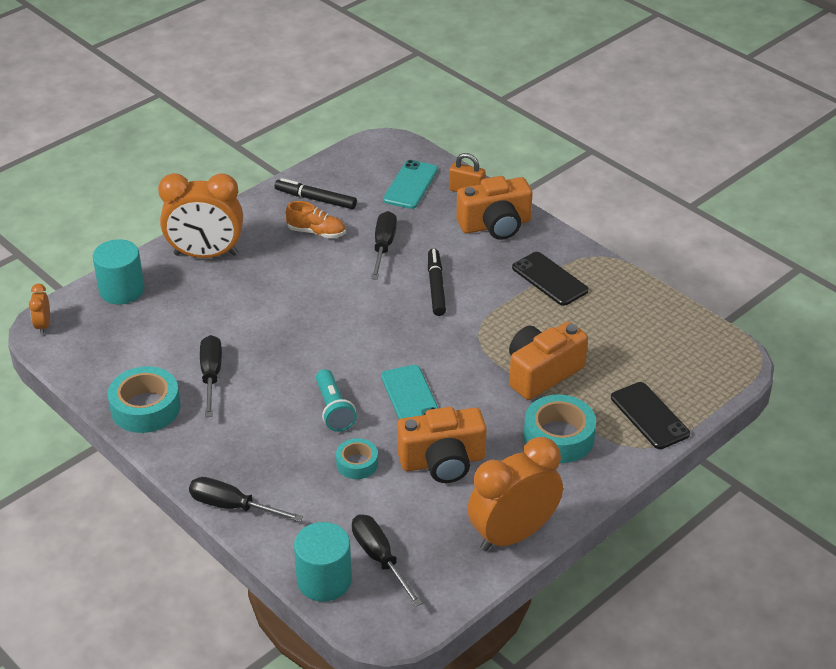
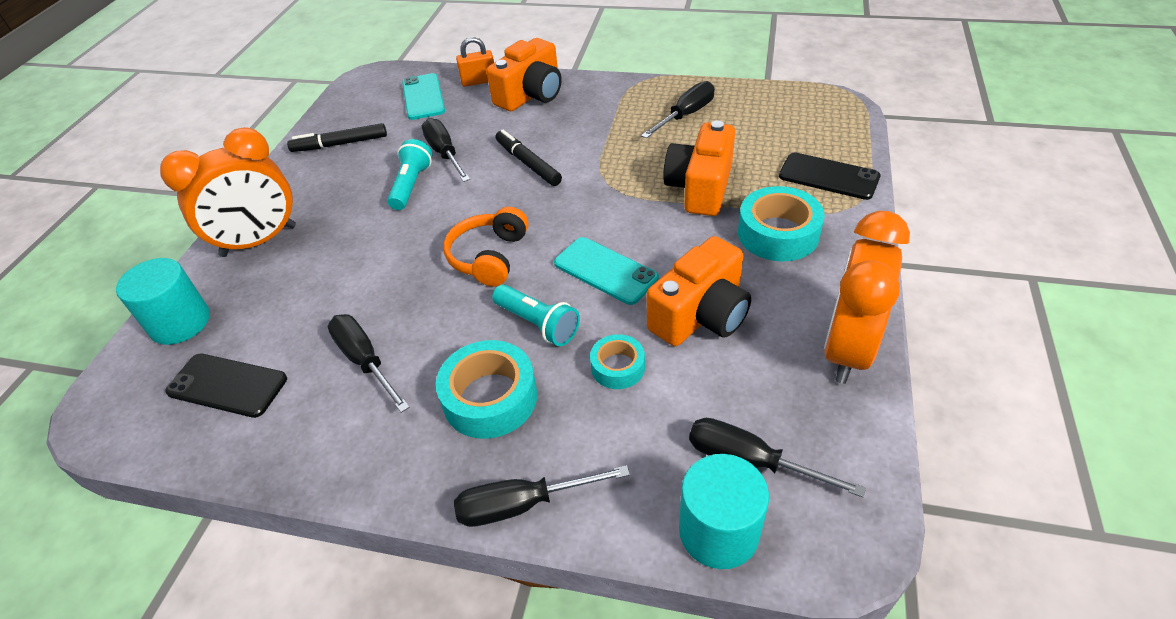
camera: 30 degrees left, 5 degrees up
(43, 325) = (96, 414): orange clock -> none
(145, 408) = (310, 443): turquoise tape -> turquoise tape (490, 398)
(316, 232) = (365, 170): orange shoe -> none
(338, 262) = (411, 185): none -> turquoise flashlight
(344, 346) = (489, 257): none -> orange headphones
(549, 279) = (622, 113): black phone -> black phone (227, 385)
(599, 306) = (686, 115): none -> black screwdriver

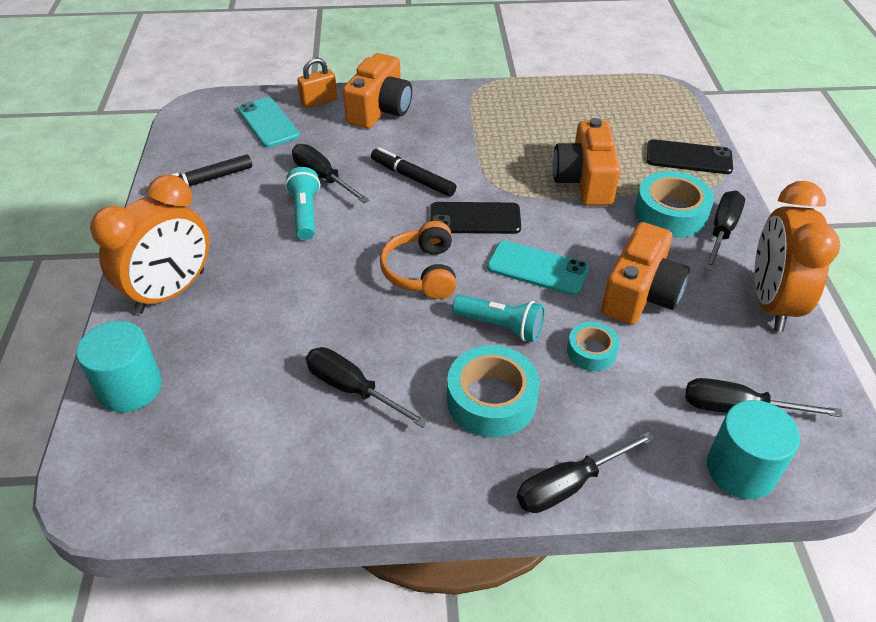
camera: 20 degrees left, 0 degrees up
(227, 385) = (221, 438): black phone -> black phone (475, 218)
(686, 115) = (539, 115): black screwdriver -> black screwdriver (722, 231)

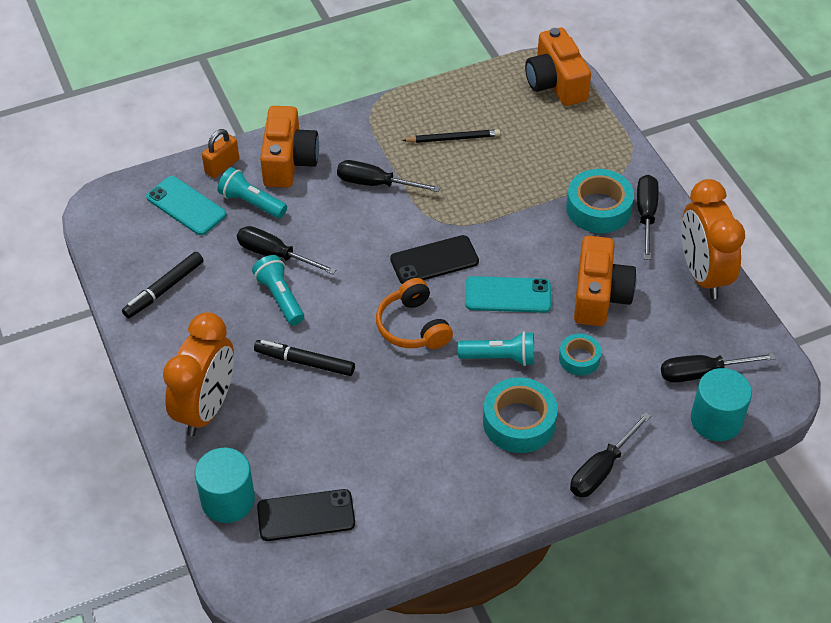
camera: 20 degrees left, 5 degrees up
(327, 133) = (251, 203): none -> turquoise flashlight
(352, 389) = (408, 446): black screwdriver -> black screwdriver (375, 184)
(412, 178) = (358, 232): black marker -> black marker (304, 362)
(544, 125) = (453, 138): none -> black pencil
(584, 181) = (514, 194): orange camera -> orange camera (555, 83)
(689, 158) = (595, 143): black phone -> black phone (306, 515)

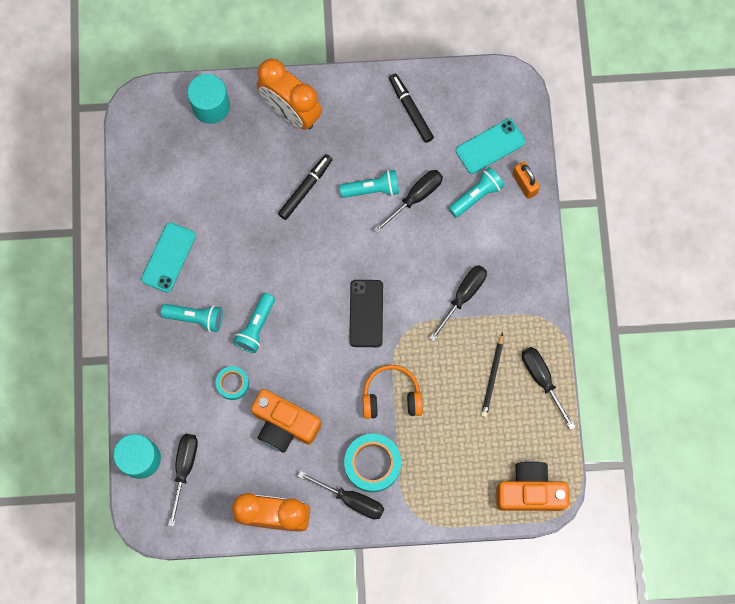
camera: 110 degrees right, 25 degrees up
(288, 161) = (512, 236): orange camera -> none
(306, 515) = (179, 151): black phone -> none
(413, 326) = (308, 275): orange headphones -> orange headphones (391, 396)
(508, 295) = (311, 355): turquoise phone -> turquoise phone (168, 257)
(519, 422) = (195, 318): turquoise tape -> turquoise flashlight
(601, 469) = (134, 358): black screwdriver -> black screwdriver (542, 379)

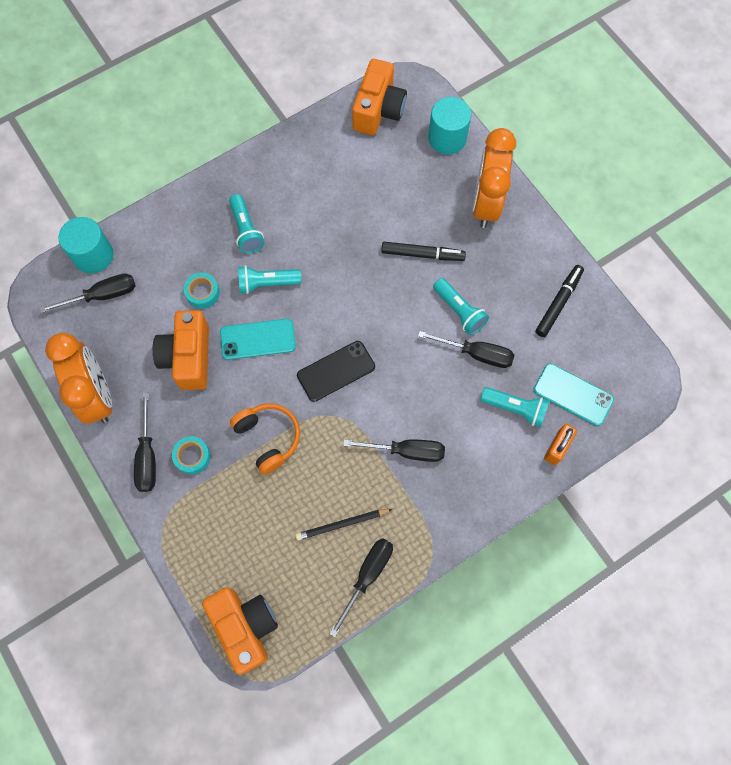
camera: 60 degrees right, 5 degrees down
(148, 146) = (378, 110): none -> orange camera
(168, 257) = (288, 179): turquoise phone -> turquoise phone (258, 339)
(372, 464) = (192, 456): turquoise tape -> turquoise tape, size x0.58

